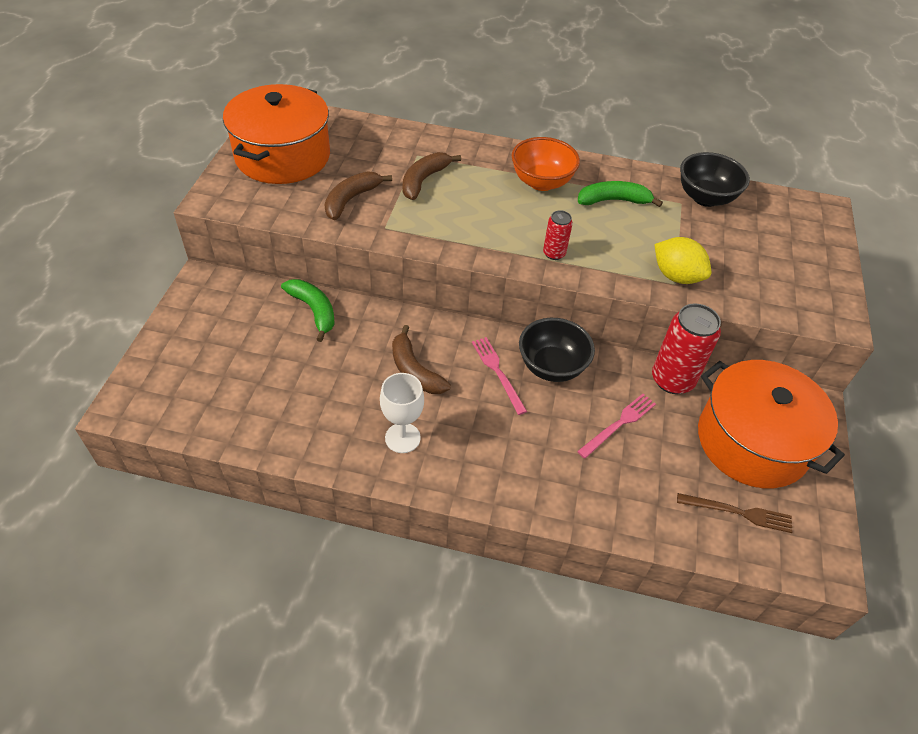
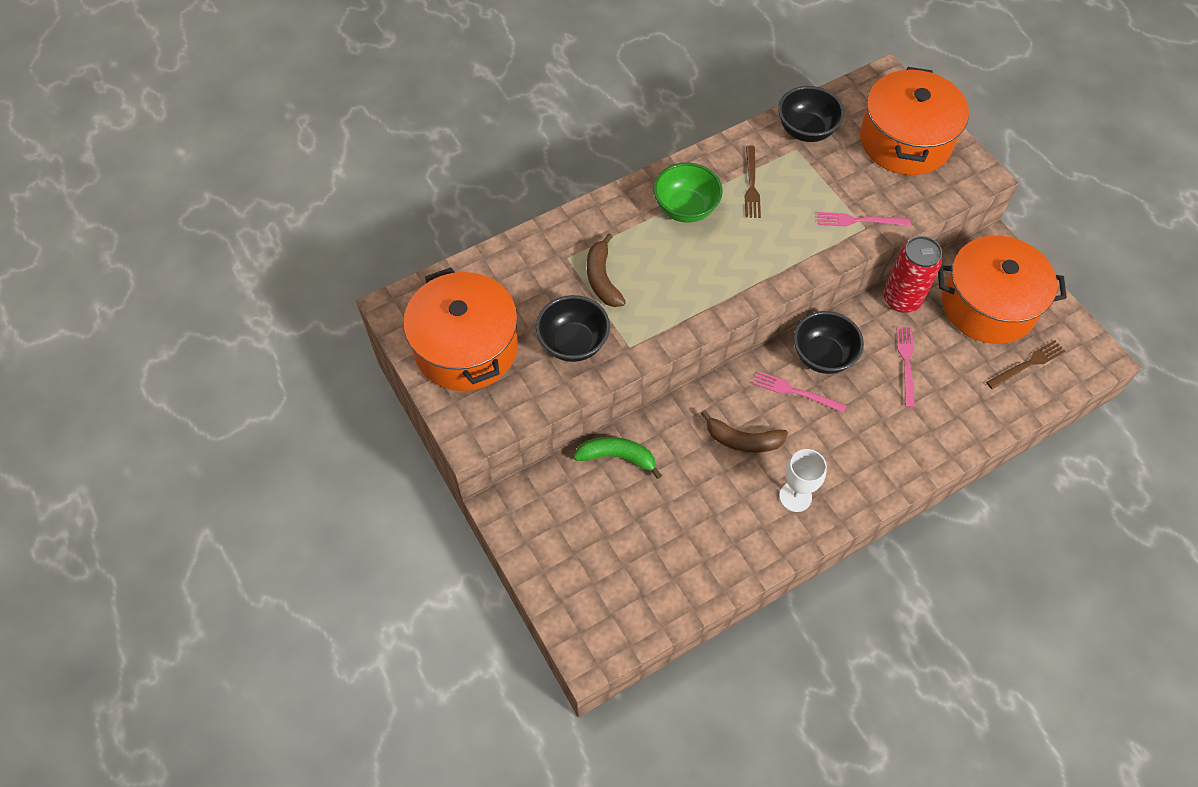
camera: 40 degrees left, 10 degrees up
(351, 200) = (573, 343): brown banana -> black bowl
(541, 182) = (685, 208): orange bowl -> green bowl
(554, 253) = (766, 268): red can -> none
(613, 200) = (751, 185): green banana -> brown fork
(676, 276) = (859, 221): yellow lemon -> pink fork
(790, 255) = (905, 141): none -> orange pot

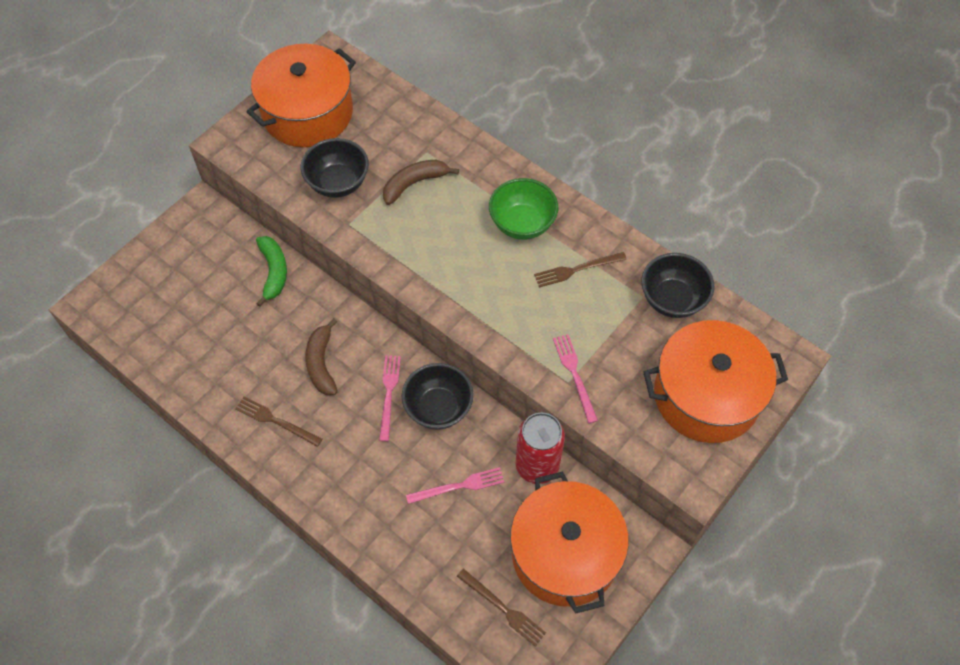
camera: 70 degrees right, 0 degrees up
(795, 497) = (276, 421): white goblet -> brown fork

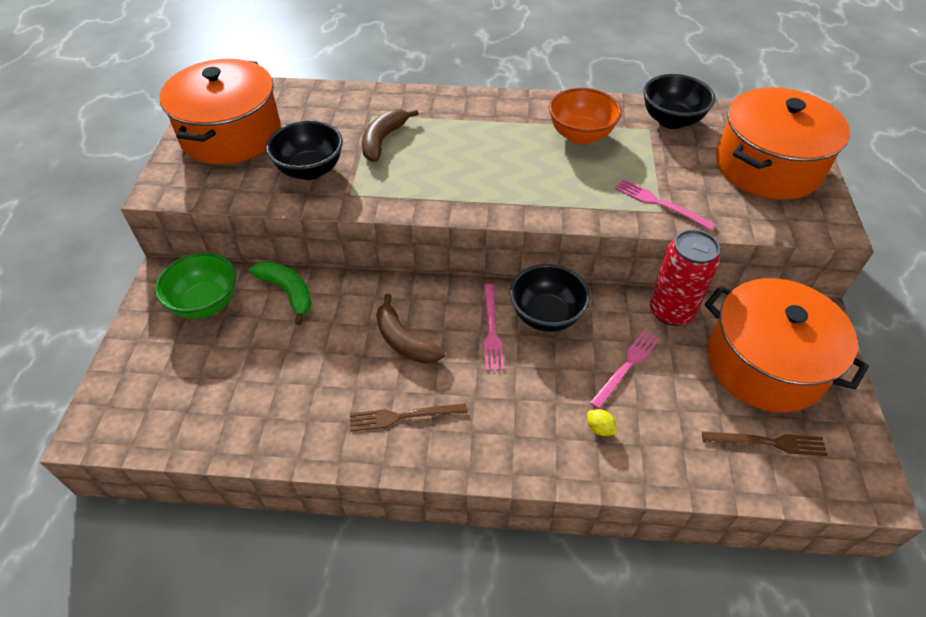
camera: 35 degrees left, 10 degrees down
(389, 394) = (491, 330): pink fork -> pink fork turned 150 degrees counterclockwise
(396, 517) = (599, 428): none -> yellow lemon
(522, 224) = (504, 126): green bowl -> green bowl (206, 303)
(577, 269) = (580, 135): brown fork -> orange bowl

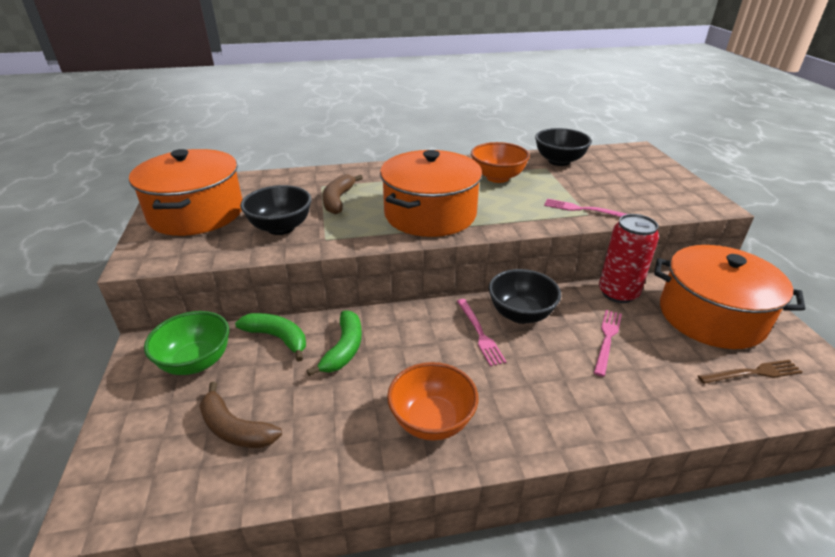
camera: 15 degrees left, 15 degrees down
(347, 318) = (344, 349): none -> green banana
(403, 416) = (432, 421): brown fork -> orange bowl
(404, 341) = (405, 357): brown banana -> brown banana (235, 428)
(599, 428) = (613, 392): yellow lemon -> none
(767, 166) = (645, 178): orange pot -> orange pot (430, 214)

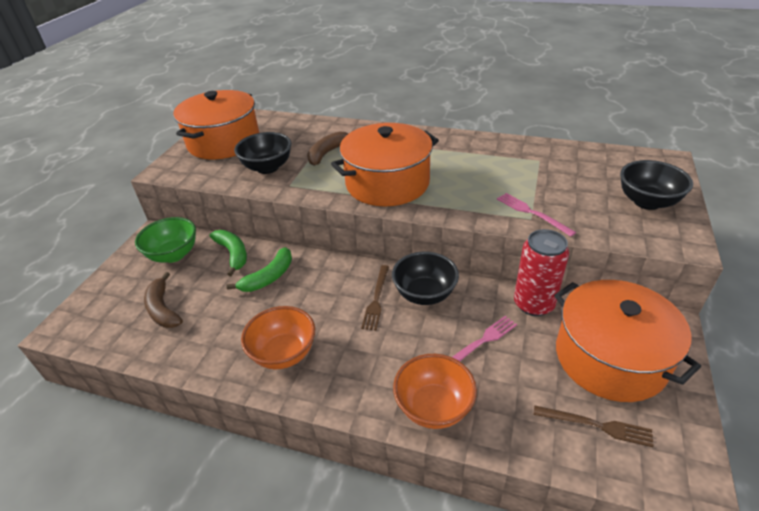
camera: 30 degrees right, 5 degrees up
(480, 333) = (376, 299): pink fork -> brown fork
(497, 177) = (481, 161): orange bowl -> orange bowl (433, 407)
(559, 161) = (560, 156): black bowl -> black bowl (647, 202)

